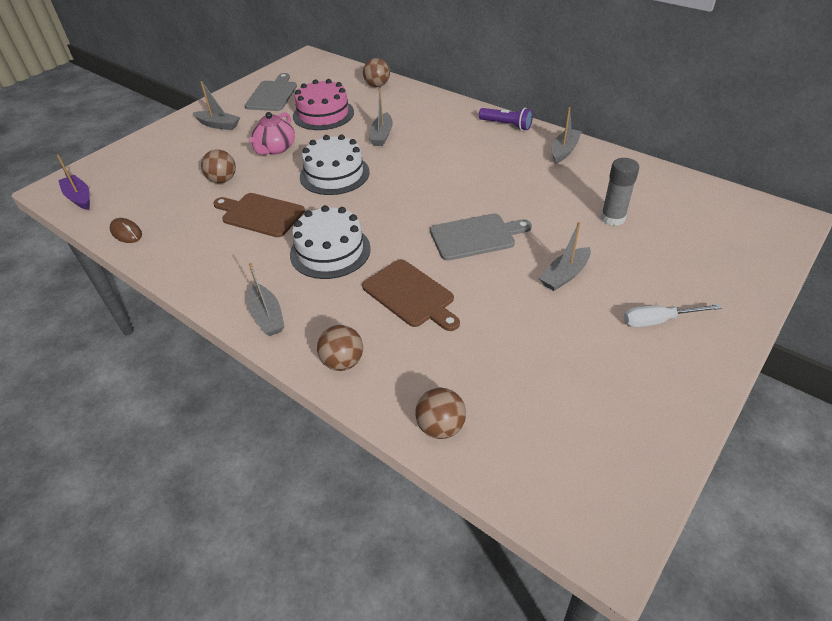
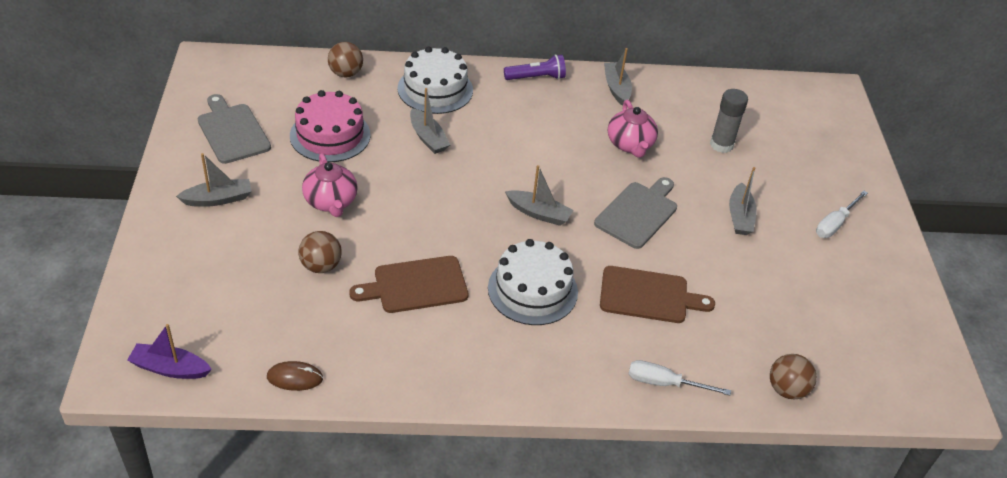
camera: 45 degrees left, 0 degrees up
(267, 316) = (555, 381): grey boat -> grey boat (539, 213)
(334, 174) = (435, 205): white cake -> white cake (435, 89)
(343, 362) = (664, 383): brown ball -> white screwdriver
(528, 190) = (630, 145): none -> pink teapot

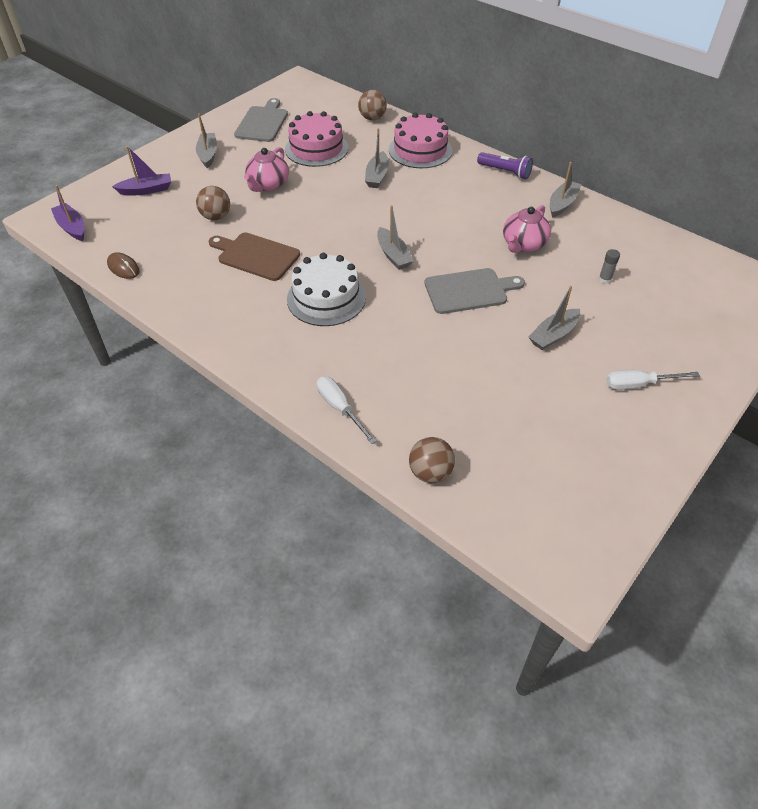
camera: 45 degrees right, 5 degrees up
(201, 277) = (146, 190): none -> purple boat
(218, 199) = (208, 155): grey boat -> grey boat turned 120 degrees counterclockwise
(435, 89) = (420, 150): white cake -> pink cake
(648, 295) = (404, 346): brown cutting board -> none
(721, 145) = (604, 279): grey glue stick -> grey glue stick, size x0.54

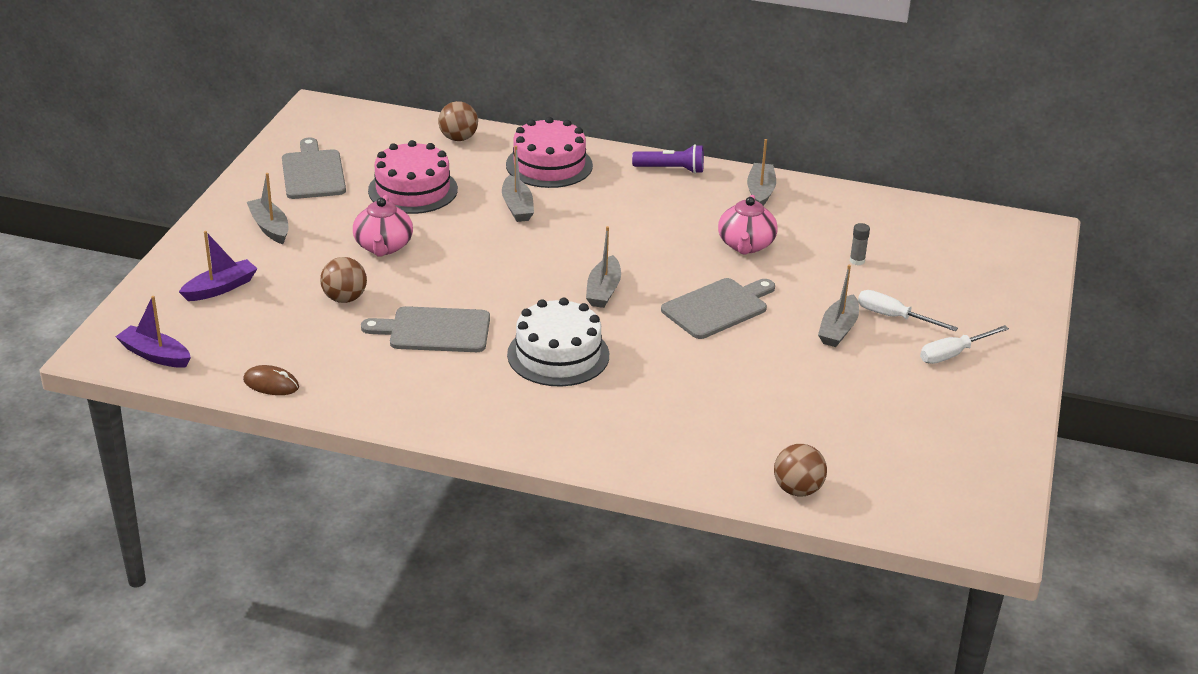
camera: 25 degrees left, 15 degrees down
(256, 256) = (434, 330): brown cutting board -> grey cutting board
(340, 408) = (658, 458): white screwdriver -> white screwdriver (893, 317)
(393, 255) = (603, 290): grey boat -> grey boat turned 60 degrees clockwise

